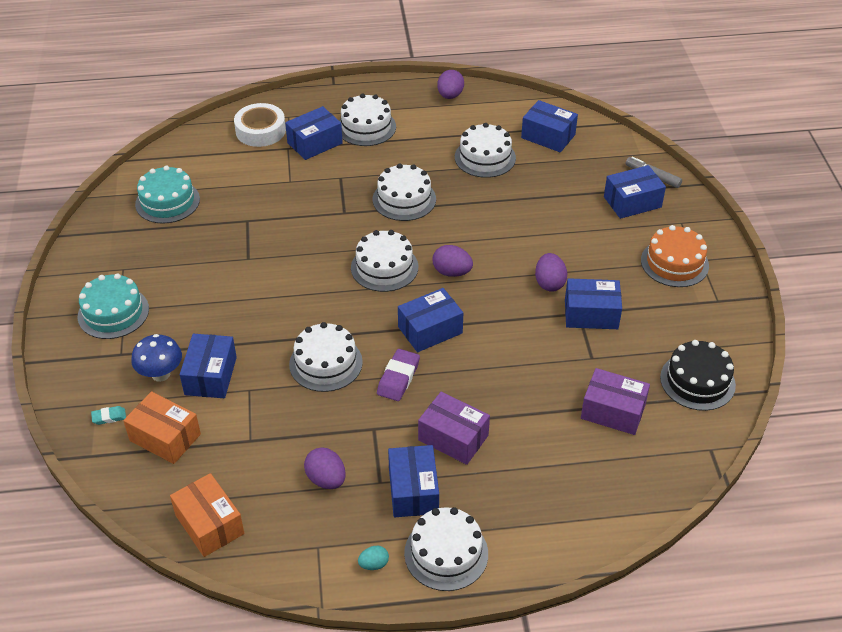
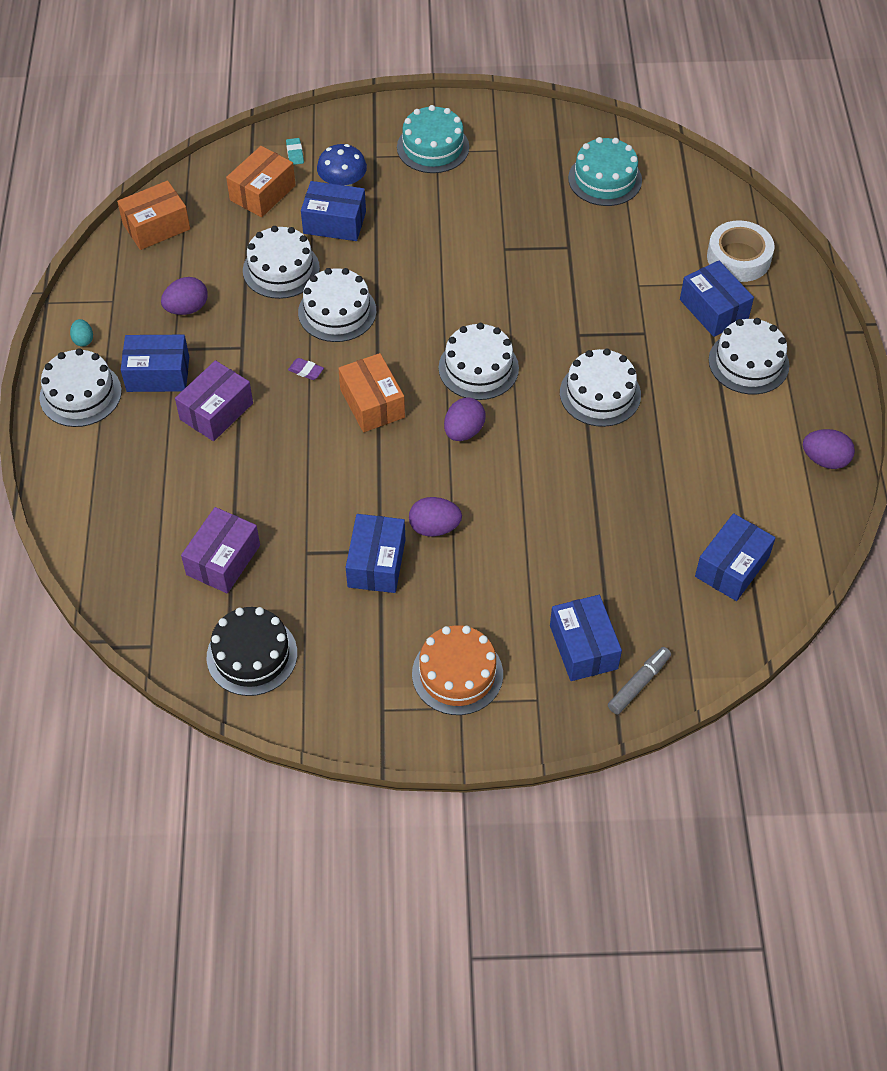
camera: 95 degrees right, 10 degrees up
(398, 378) = (306, 371): purple eraser -> purple eraser, size x0.56
(430, 330) = (372, 403): blue box -> orange box
(485, 157) = (683, 487): white cake -> white cake (281, 269)

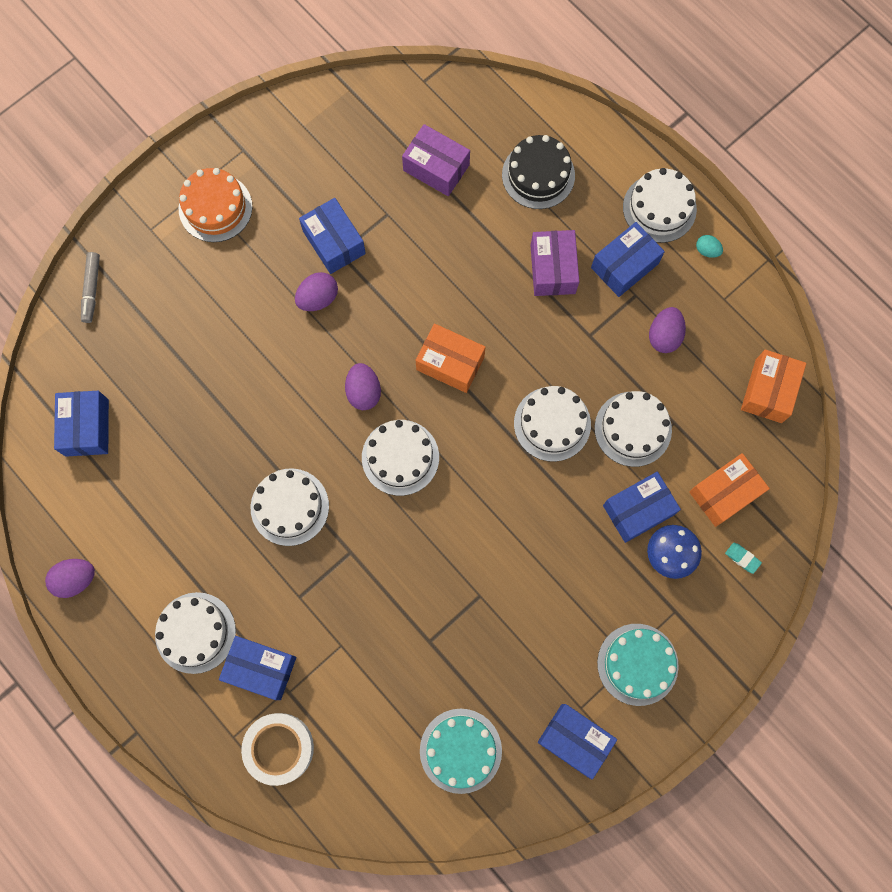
camera: 140 degrees right, 20 degrees up
(223, 560) = (436, 167): purple box -> purple box turned 45 degrees counterclockwise
(252, 655) = (356, 122): black cake -> black cake (538, 175)
(262, 193) = (724, 493): orange box -> orange box turned 60 degrees clockwise
(306, 371) = (523, 352): purple eraser -> none
(583, 647) = (147, 288): blue box -> blue box (574, 740)

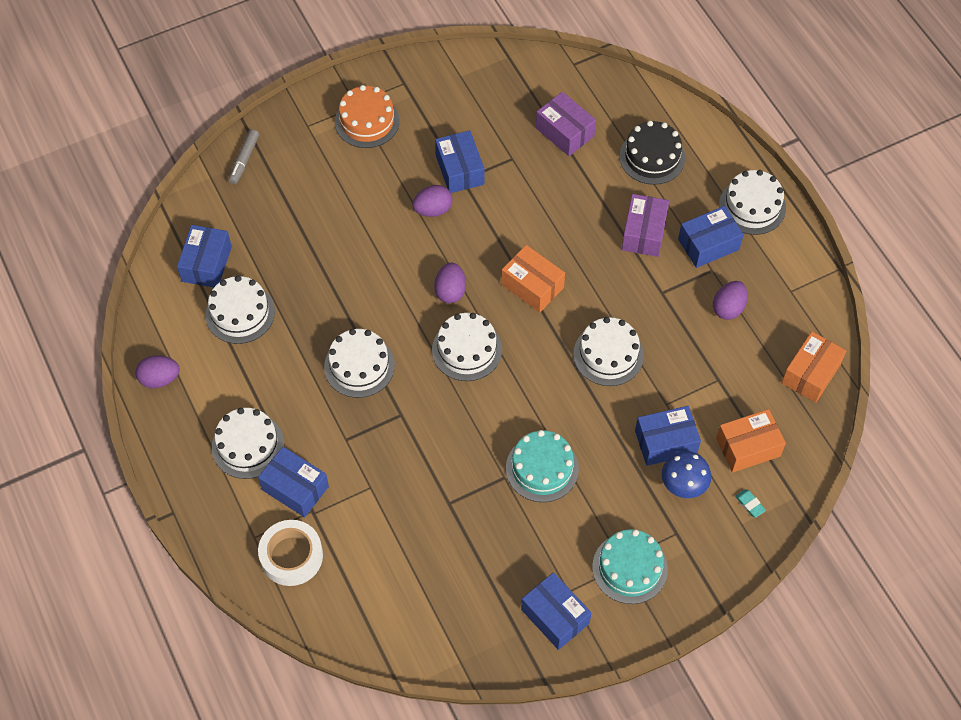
camera: 15 degrees right, 15 degrees down
(460, 750) = (450, 598): turquoise cake -> turquoise cake (542, 468)
(633, 429) = (679, 375): white cake -> white cake (240, 313)
(707, 250) = (785, 249): turquoise egg -> none

